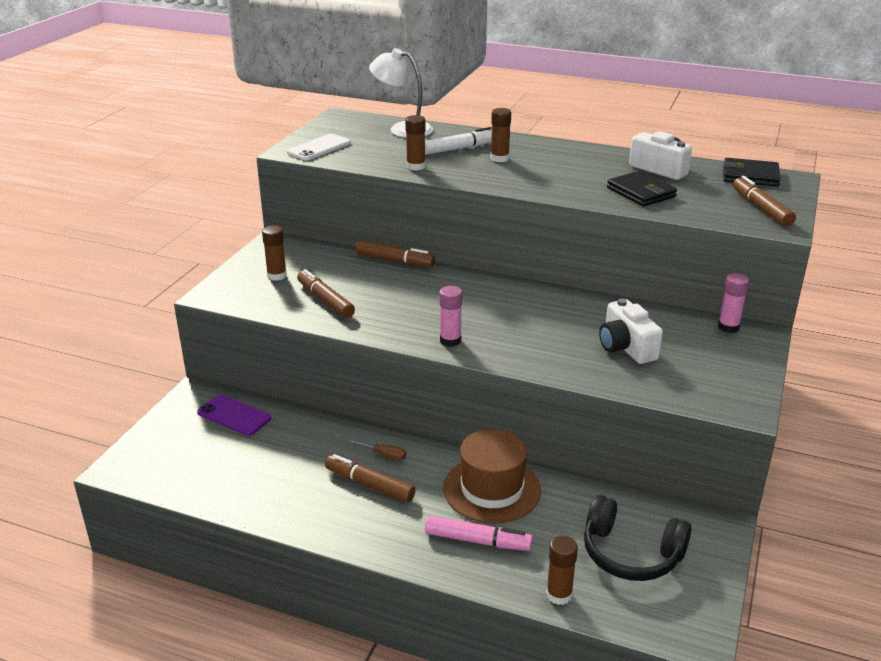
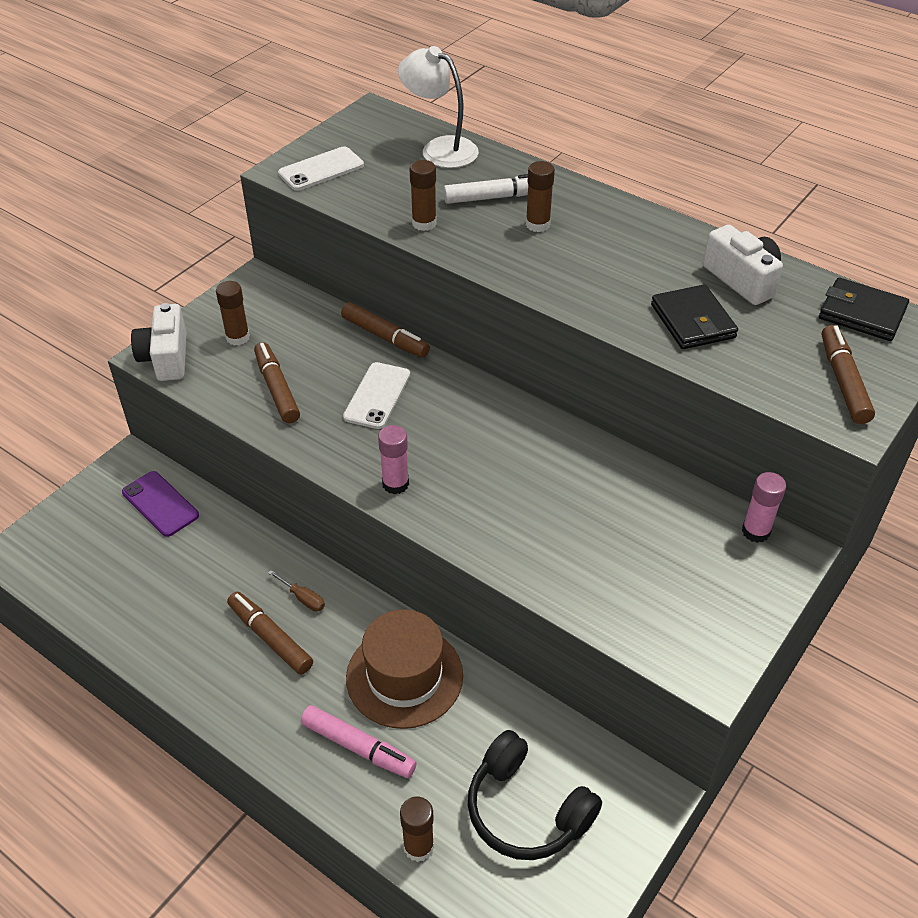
camera: 15 degrees right, 15 degrees up
(407, 293) = (377, 396): none -> white phone
(626, 347) = (606, 539): white camera -> white camera (166, 357)

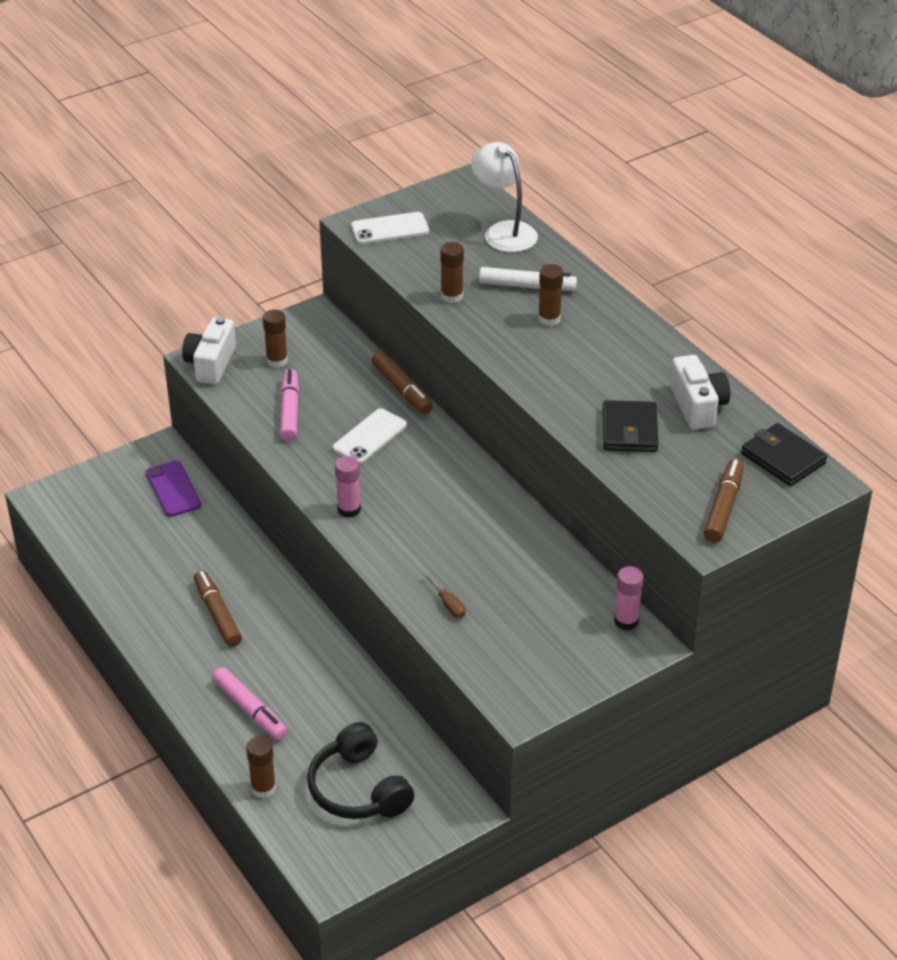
camera: 20 degrees right, 5 degrees down
(277, 389) = (290, 411): brown marker -> pink marker
(302, 598) = (256, 592): brown screwdriver -> brown screwdriver (448, 604)
(404, 676) = (311, 671): brown hat -> none

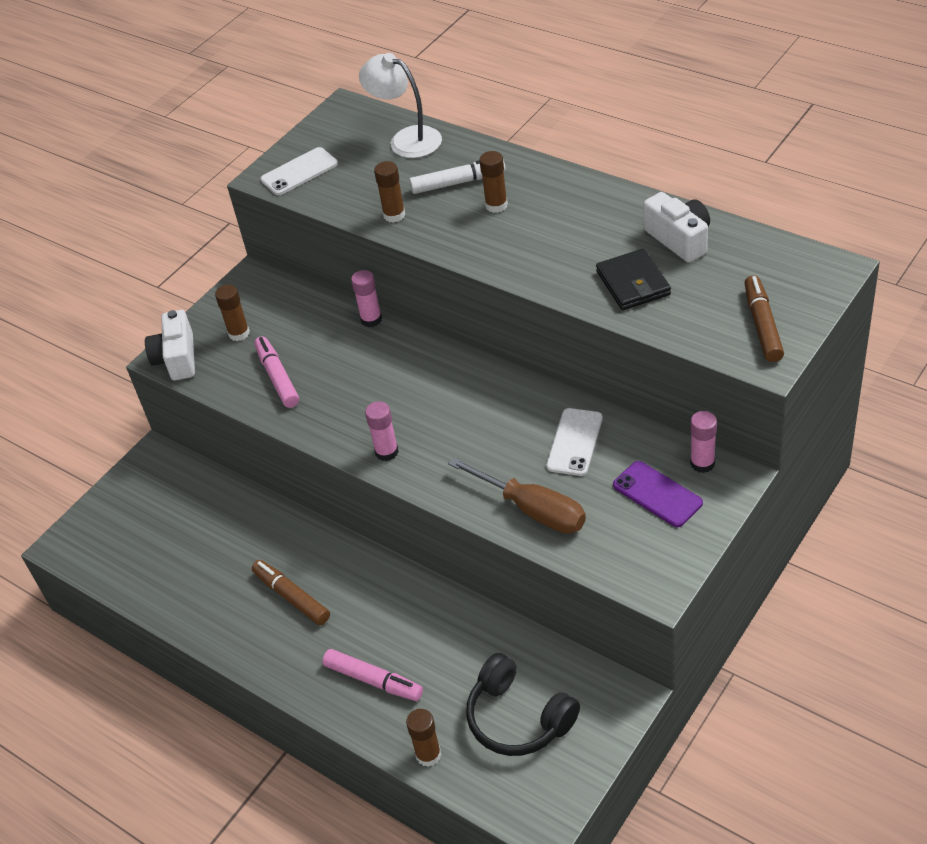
camera: 15 degrees left, 5 degrees up
(173, 489) = (185, 490): purple phone -> purple phone (657, 494)
(370, 437) = (367, 375): white phone -> white phone (574, 442)
(401, 389) = (371, 319): brown marker -> pink glue stick
(448, 604) = (532, 509): brown screwdriver -> brown screwdriver, size x2.27
(783, 458) = (784, 260): black wallet -> none

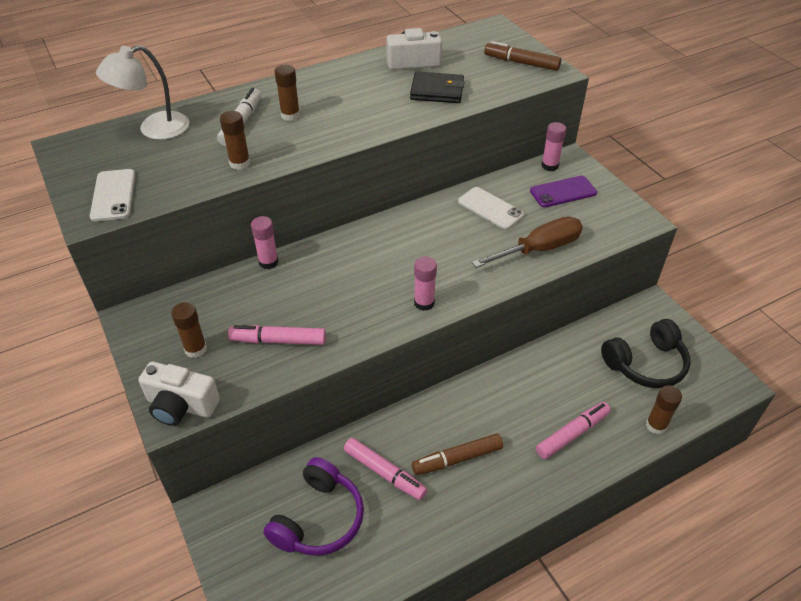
camera: 70 degrees left, 0 degrees up
(180, 527) = (319, 519): none -> purple headphones
(248, 550) = (384, 473): none -> pink marker

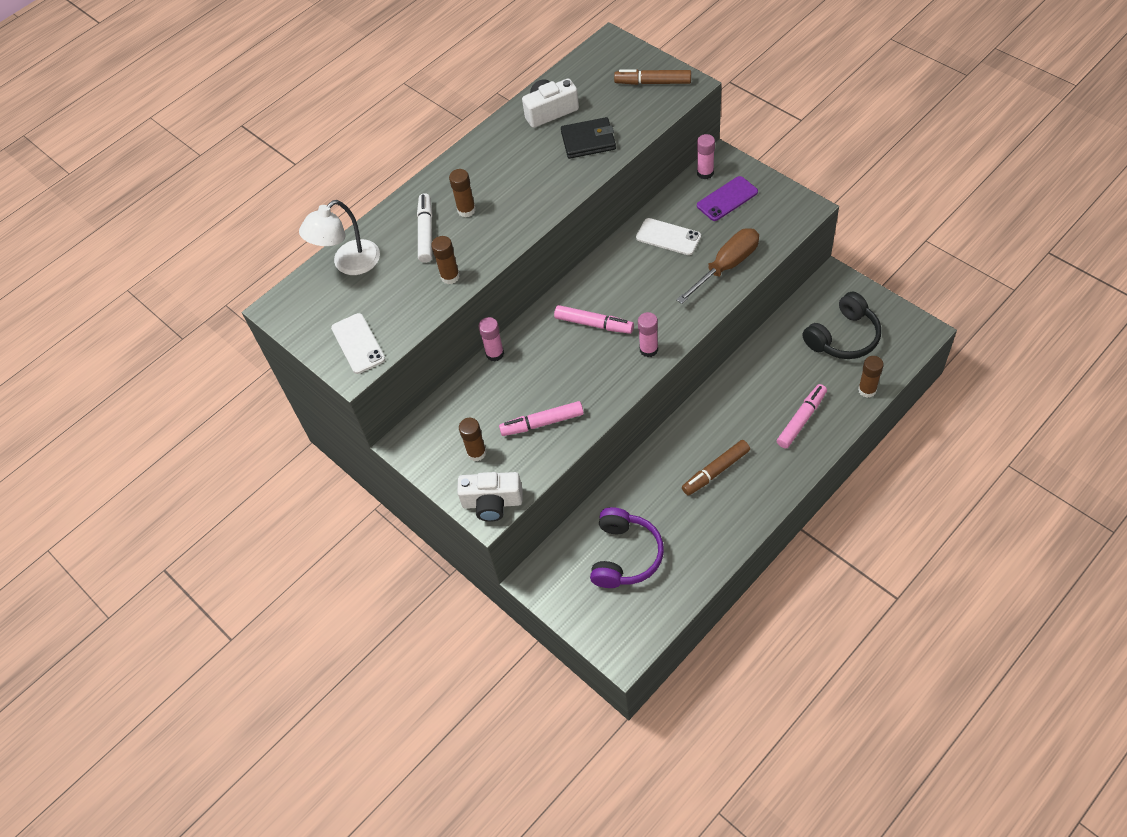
camera: 10 degrees left, 10 degrees up
(384, 473) = (661, 502): pink marker -> pink marker (594, 324)

